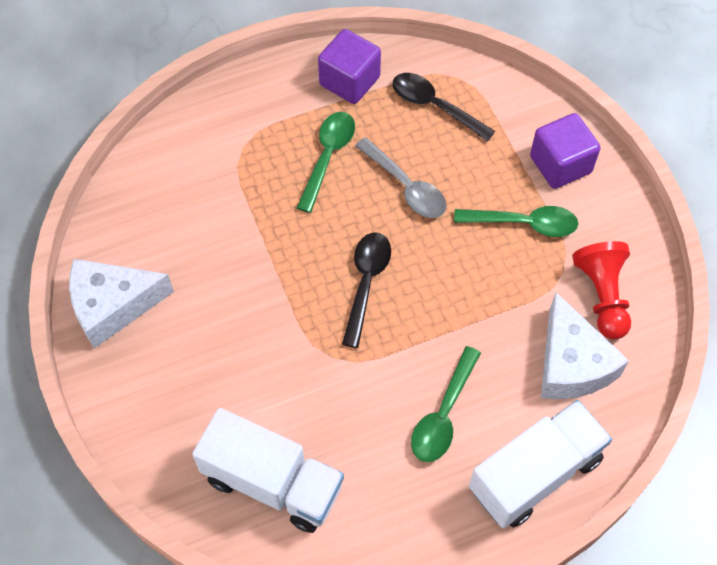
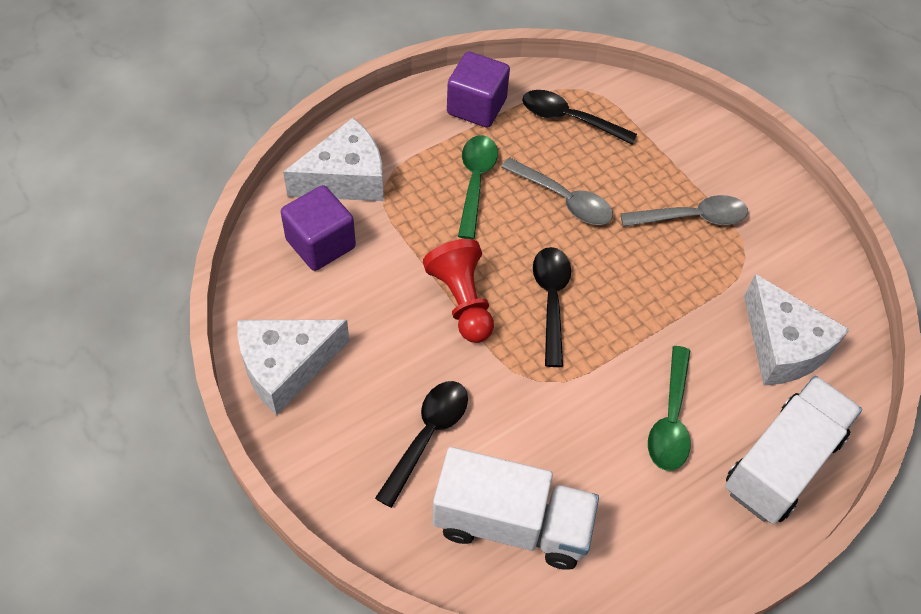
camera: 15 degrees left, 5 degrees down
(209, 135) = (345, 178): none -> white cheese
(220, 390) = (427, 436): none -> black spoon
(524, 223) = (692, 217): green spoon -> grey spoon
(560, 164) = (709, 157): purple cube -> purple cube (320, 244)
(602, 296) = (791, 275): red pawn -> red pawn (462, 301)

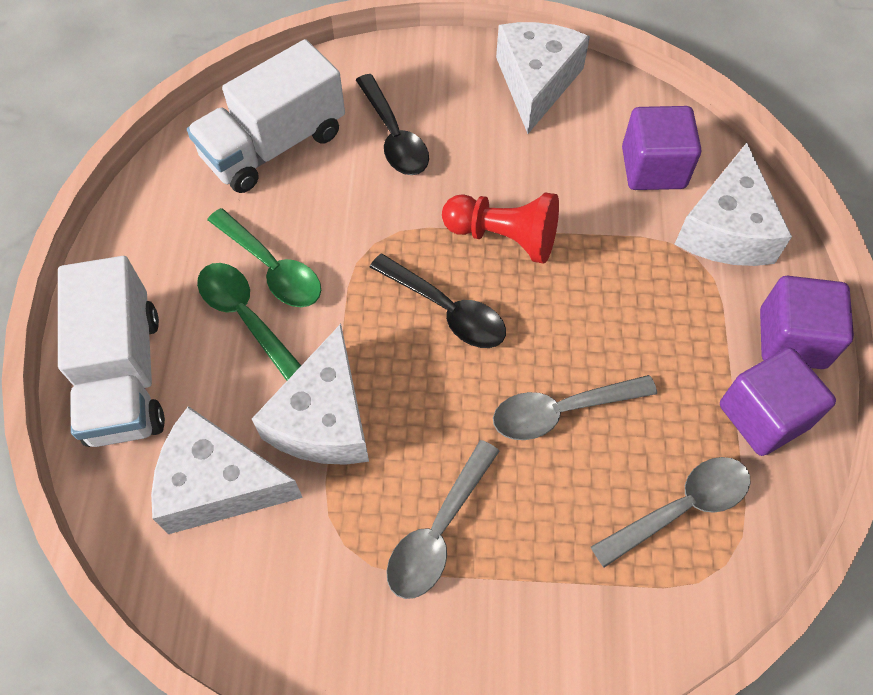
camera: 130 degrees right, 5 degrees up
(408, 113) = (792, 339): none -> purple cube
(475, 182) = (645, 340): green spoon -> green spoon (272, 268)
(569, 119) = (680, 508): black spoon -> grey spoon
(689, 319) = (324, 419): none -> white cheese

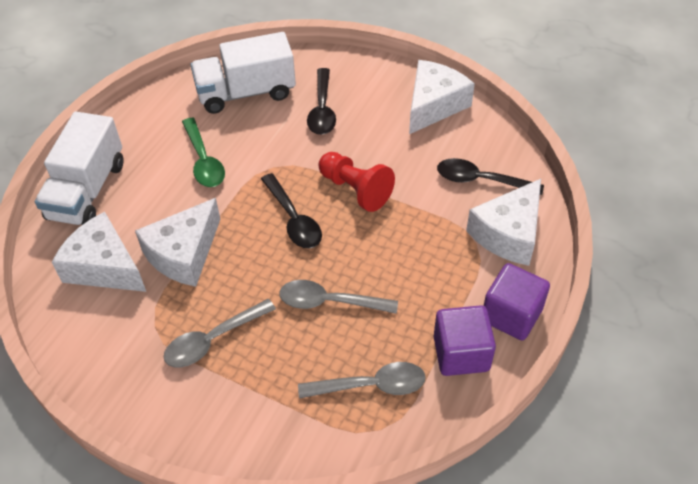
camera: 25 degrees right, 10 degrees down
(246, 318) = (172, 183): green spoon -> none
(653, 168) = (481, 180): purple cube -> black spoon

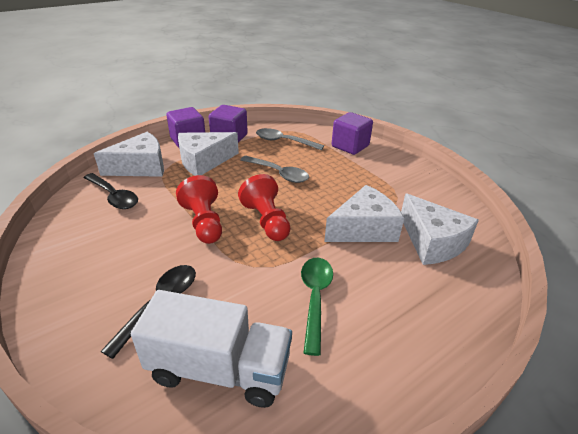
camera: 155 degrees left, 15 degrees down
(87, 191) = (448, 315): white truck -> none
(213, 340) = (360, 180): grey spoon -> none
(258, 425) = (350, 146): none -> purple cube
(293, 219) = (267, 221): black spoon -> red pawn
(434, 105) = (61, 263): white cheese -> white cheese (204, 161)

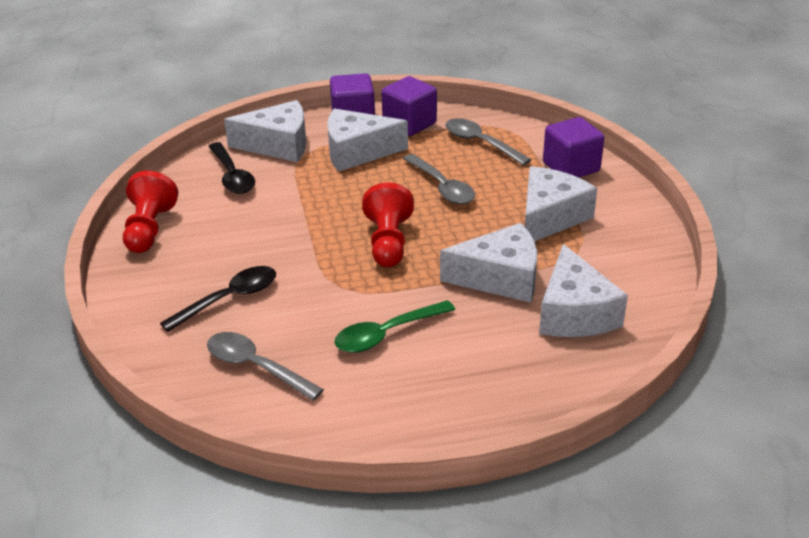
camera: 25 degrees right, 0 degrees up
(204, 223) = (315, 228): red pawn -> red pawn (149, 229)
(219, 369) = (256, 367): white truck -> grey spoon
(315, 298) = (387, 334): green spoon -> green spoon turned 150 degrees counterclockwise
(362, 179) = (549, 217): none -> white cheese

